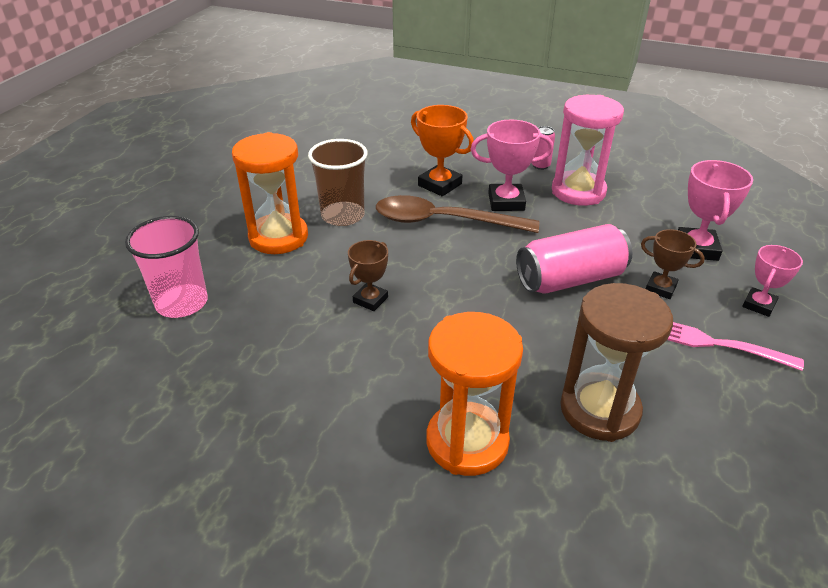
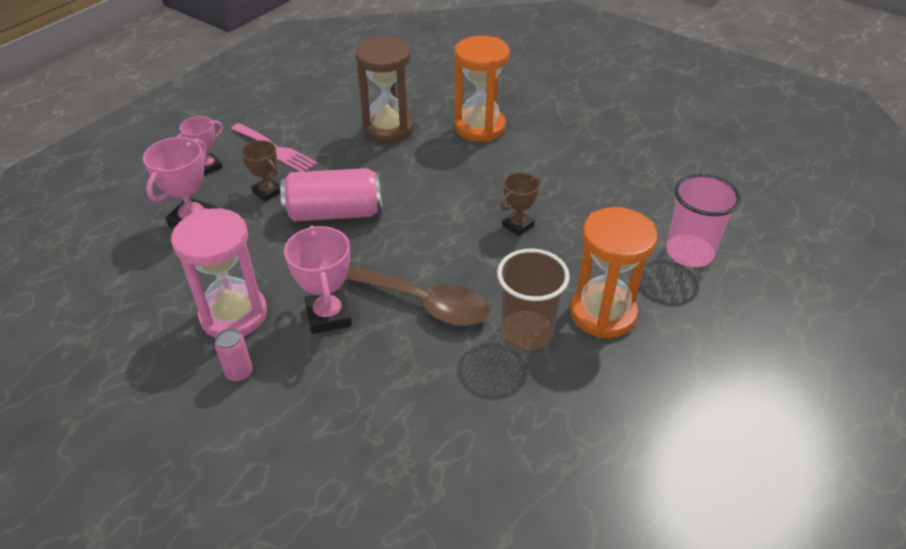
camera: 165 degrees left, 5 degrees up
(440, 185) = (391, 362): orange trophy -> none
(506, 202) = (328, 316): pink trophy -> pink trophy turned 60 degrees clockwise

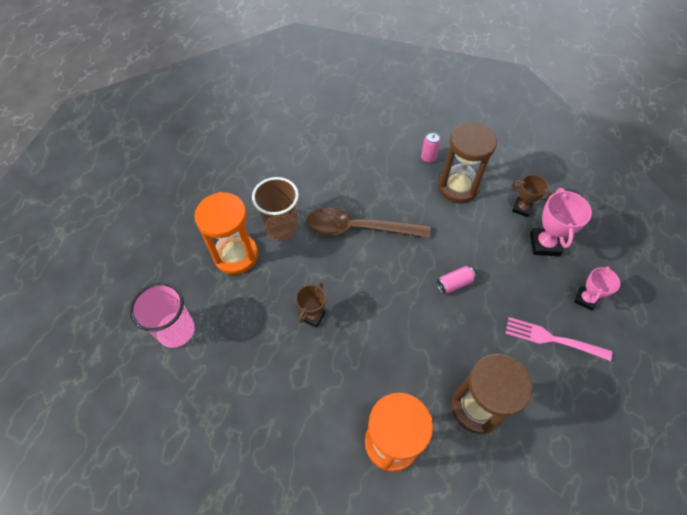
camera: 160 degrees right, 15 degrees up
(234, 315) = (458, 187): pink hourglass -> brown hourglass
(267, 192) = (518, 288): brown trophy -> brown trophy (521, 208)
(328, 316) = (404, 203): pink trophy -> none
(334, 213) = (454, 283): pink can -> pink can, size x0.47

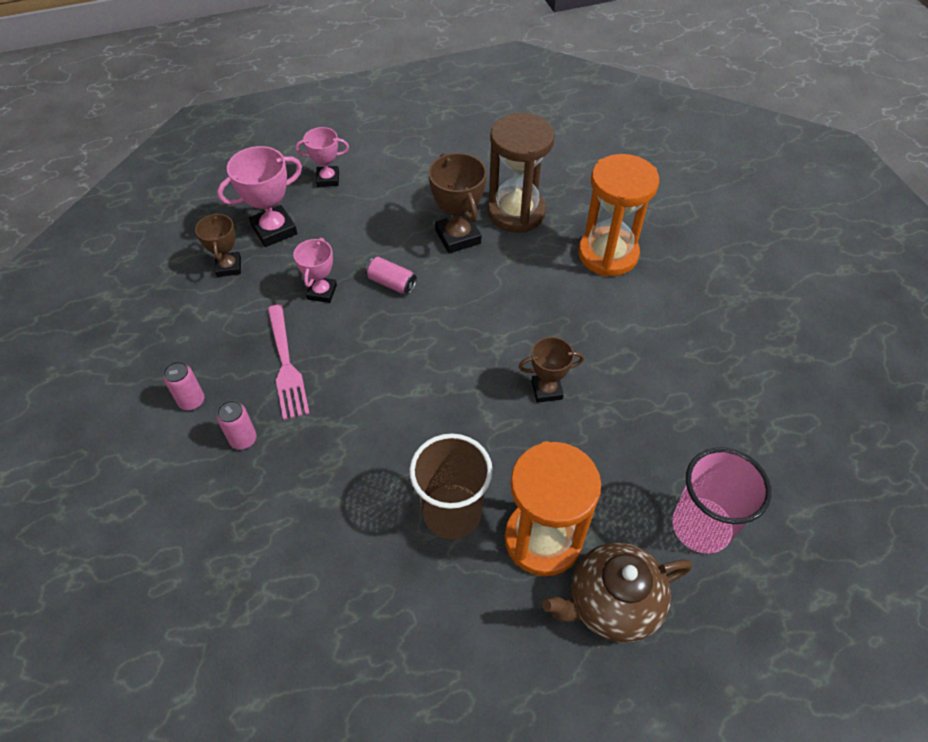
camera: 125 degrees left, 5 degrees down
(184, 262) = (611, 603): none -> brown teapot
(358, 228) = (382, 416): brown spoon -> none
(389, 168) = (243, 439): none -> pink can
(458, 187) = (231, 342): brown hourglass -> none
(470, 244) = (322, 292): none -> pink trophy
(474, 348) = (458, 237): none -> brown trophy
(553, 339) = (396, 187): pink fork -> pink fork (286, 364)

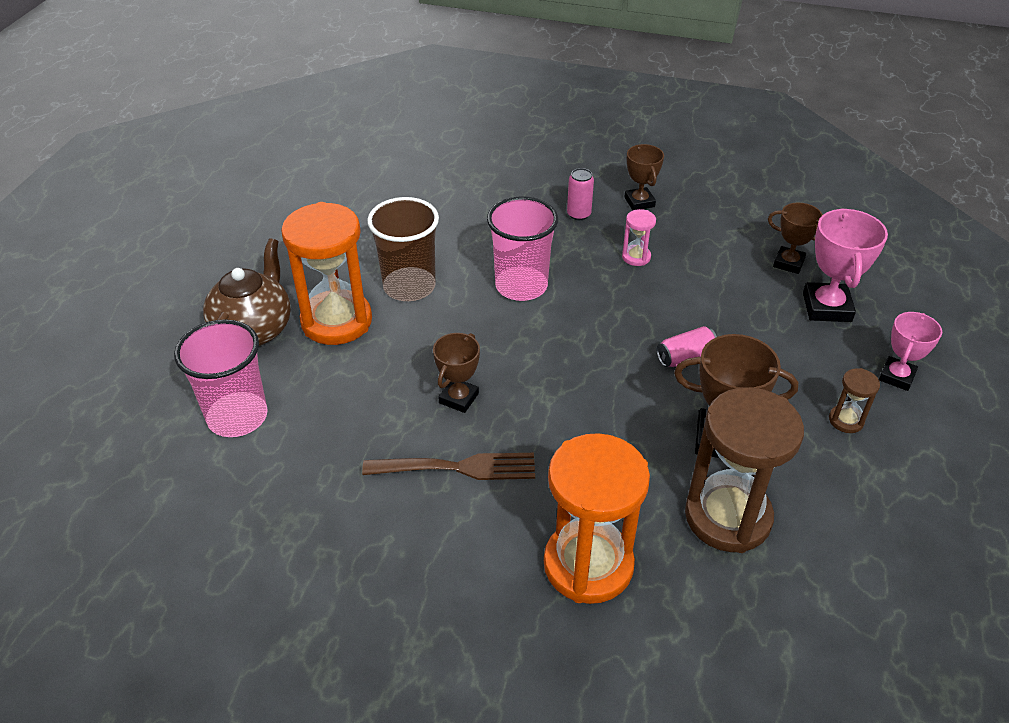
camera: 125 degrees right, 10 degrees down
(192, 401) = (639, 202): pink can -> brown trophy
(286, 364) = (636, 257): pink fork -> pink hourglass
(322, 292) = (709, 307): pink trophy -> none
(385, 425) = (521, 286): none -> pink cup
(390, 189) = (846, 420): none -> brown hourglass
(606, 353) = (456, 468): none -> brown fork

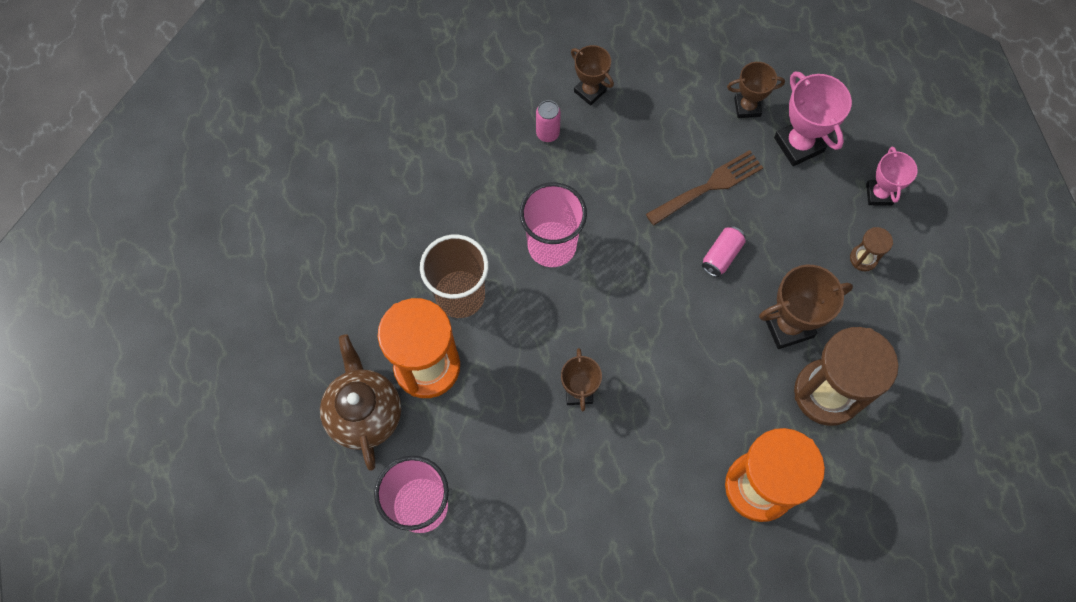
camera: 30 degrees left, 25 degrees up
(456, 468) = (619, 458): brown fork -> brown fork (707, 187)
(636, 257) = (624, 162): pink hourglass -> none

